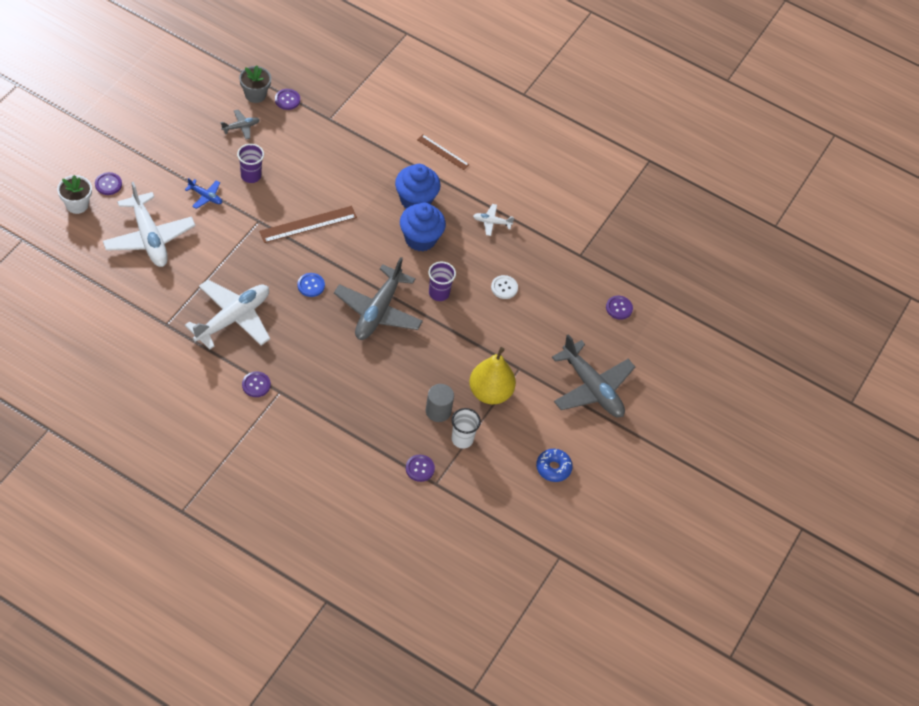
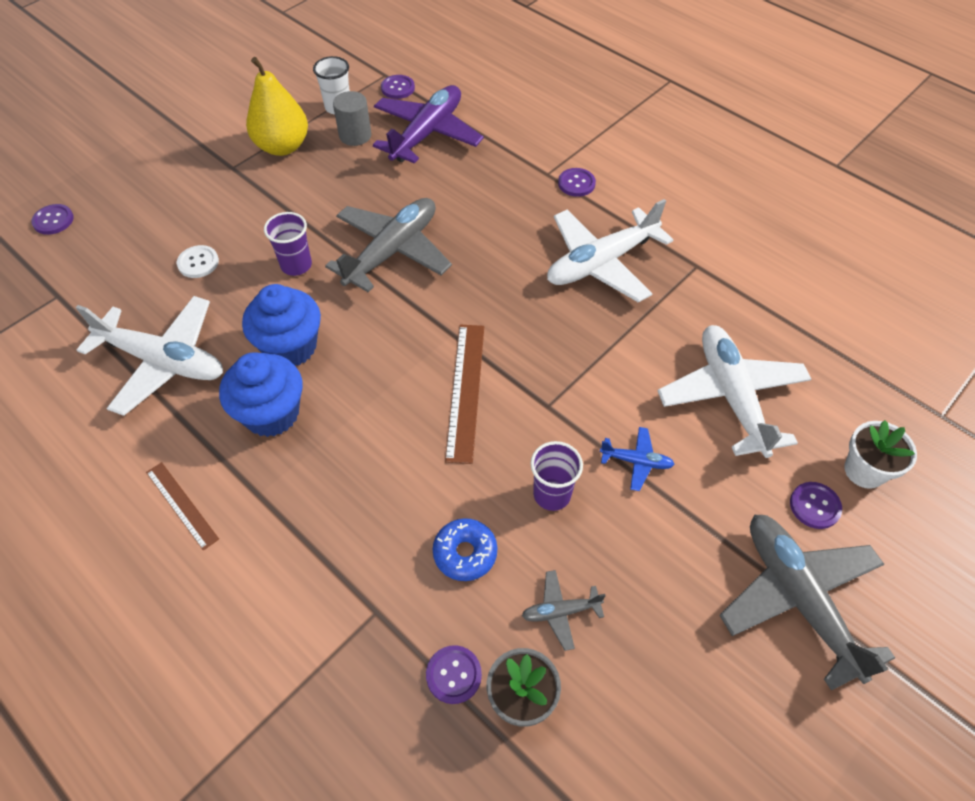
camera: 160 degrees left, 0 degrees up
(205, 196) = (636, 461): blue plane -> blue plane turned 150 degrees clockwise
(308, 224) = (465, 390): brown ruler -> brown ruler turned 75 degrees counterclockwise
(311, 285) = (481, 295): blue button -> none
(381, 420) = (427, 133): none -> purple plane
(492, 222) = (163, 361): white plane -> white plane, size x2.23
(553, 468) = (247, 74): blue donut -> blue donut (465, 553)
(592, 388) = (153, 139): grey plane -> grey plane (798, 599)

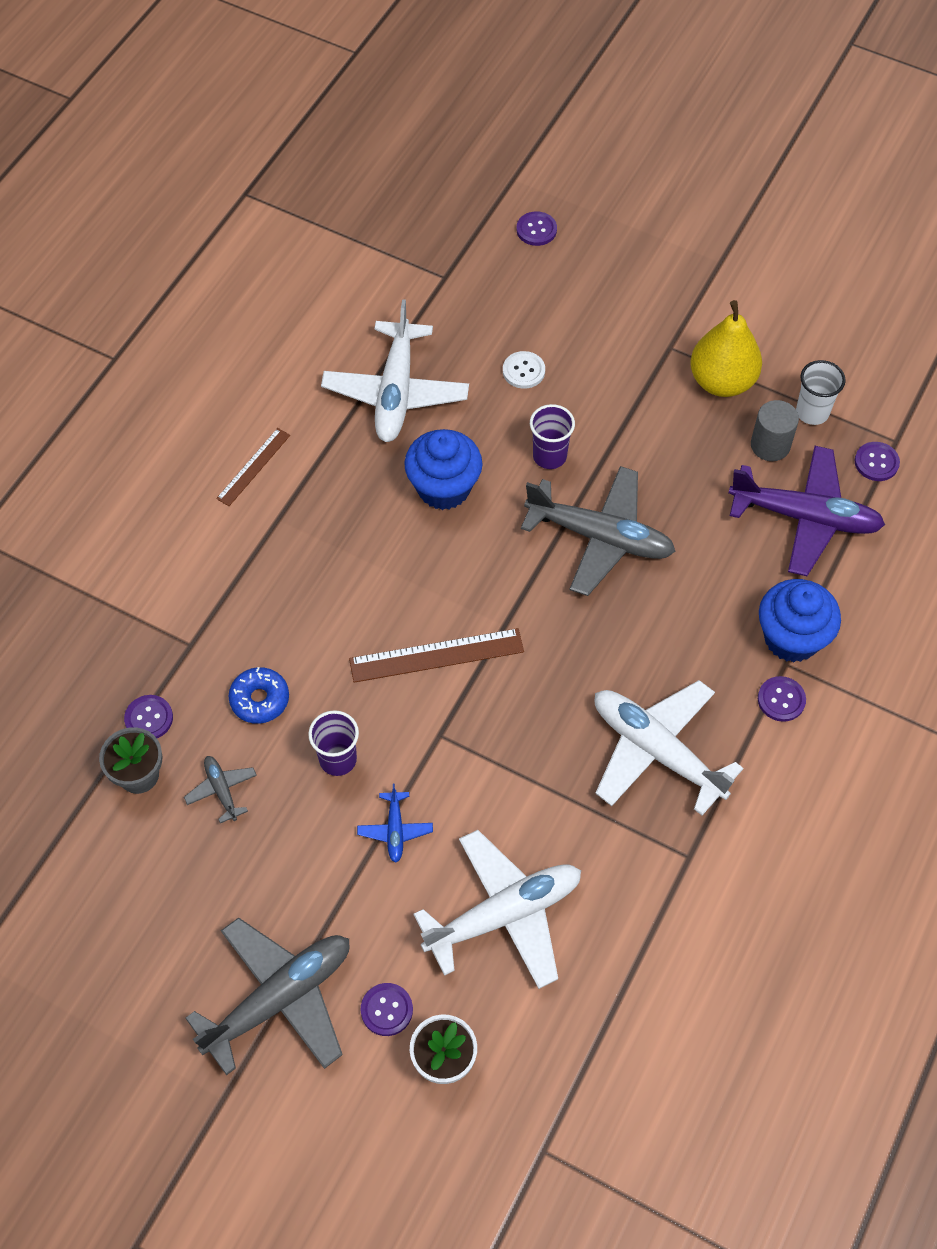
camera: 75 degrees right, 5 degrees up
(271, 414) = (363, 499): blue cupcake -> blue cupcake (791, 638)

